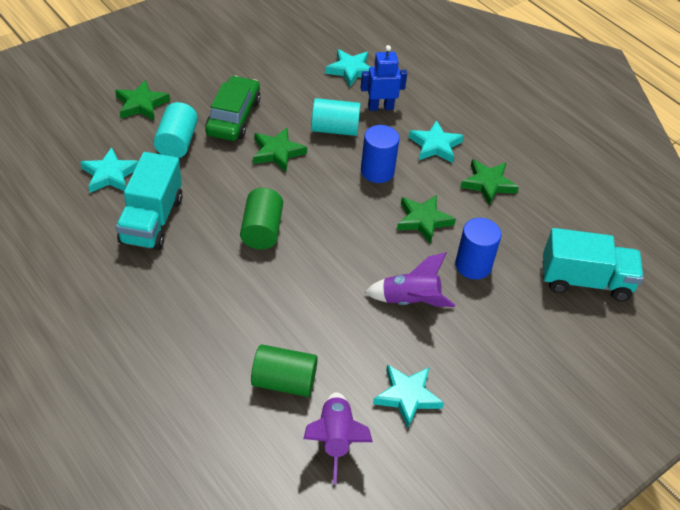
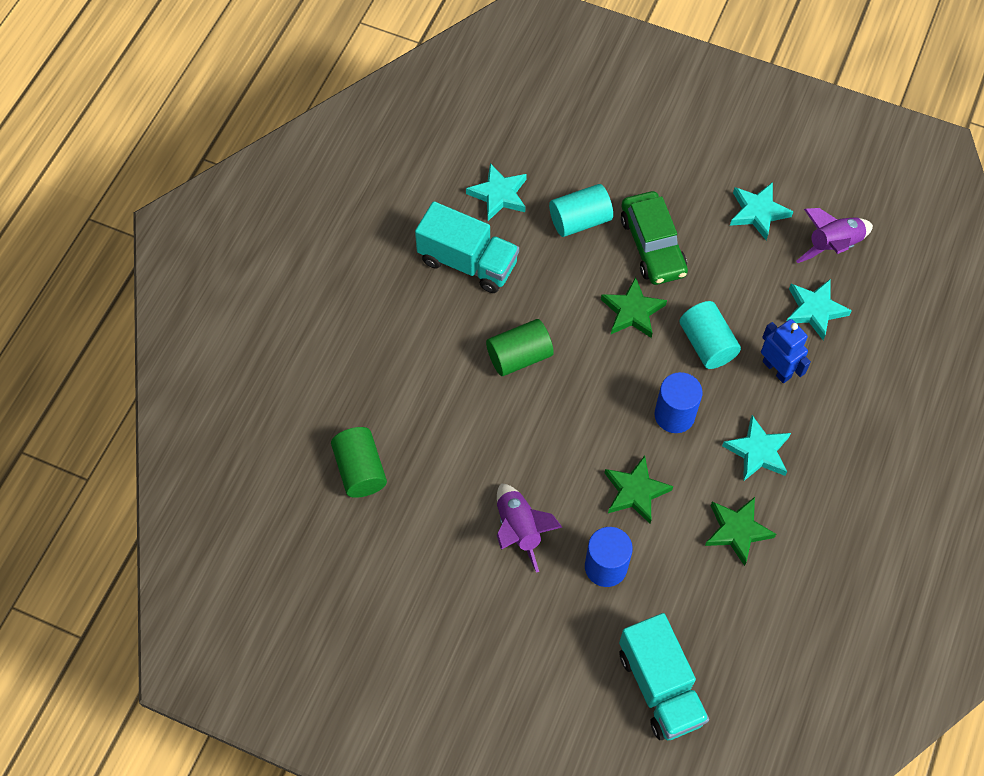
camera: 65 degrees right, 15 degrees up
(141, 104) = (608, 159): green star -> none
(152, 221) = (468, 262): turquoise truck -> turquoise truck turned 135 degrees counterclockwise
(233, 117) = (652, 245): green car -> green car turned 90 degrees clockwise
(335, 440) = (326, 542): purple rocket -> purple rocket (833, 246)
(407, 396) = (406, 579): turquoise star -> turquoise star (758, 212)

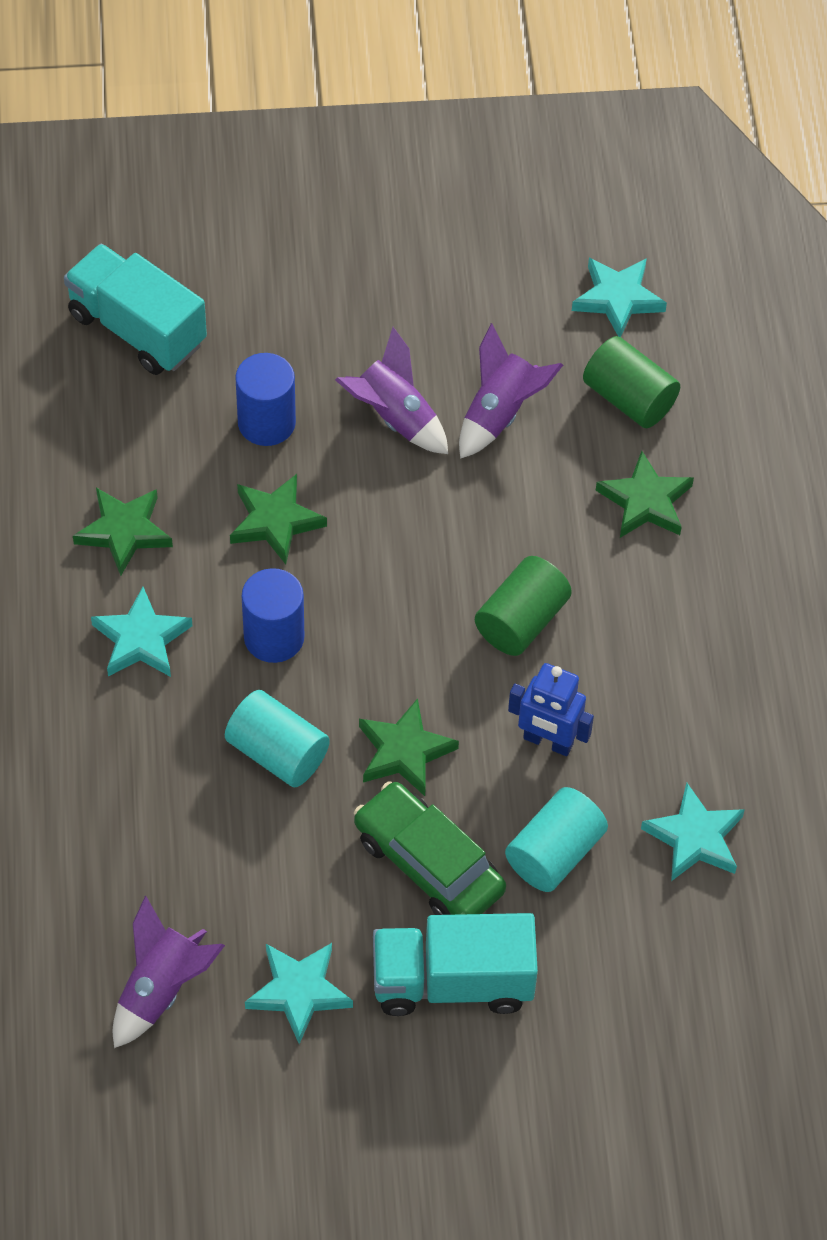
camera: 150 degrees right, 5 degrees down
(397, 396) = (645, 501): none -> green star
(449, 499) = (500, 413): none -> purple rocket
(468, 262) = (672, 717): turquoise truck -> turquoise truck (452, 982)
(777, 369) = (164, 761): blue robot -> blue robot (548, 742)
(814, 310) = (147, 873): turquoise star -> turquoise star (618, 299)

